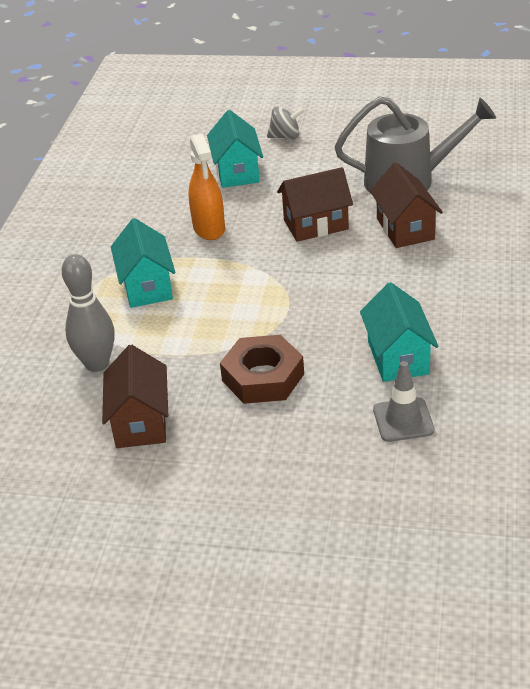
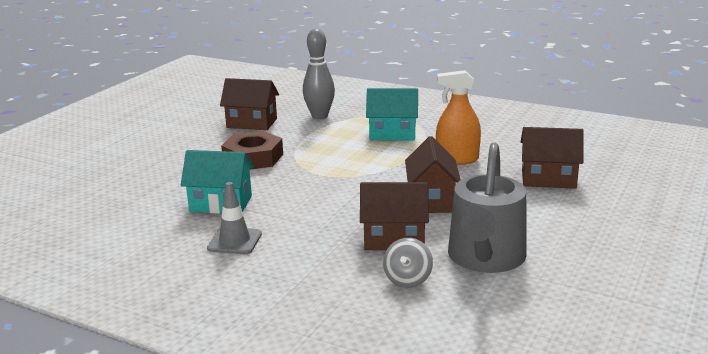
camera: 105 degrees right, 15 degrees down
(237, 172) = (548, 179): turquoise house -> brown house
(286, 137) = (613, 209): grey spinning top -> grey spinning top (407, 280)
(403, 420) = (156, 194): grey traffic cone -> grey traffic cone (234, 241)

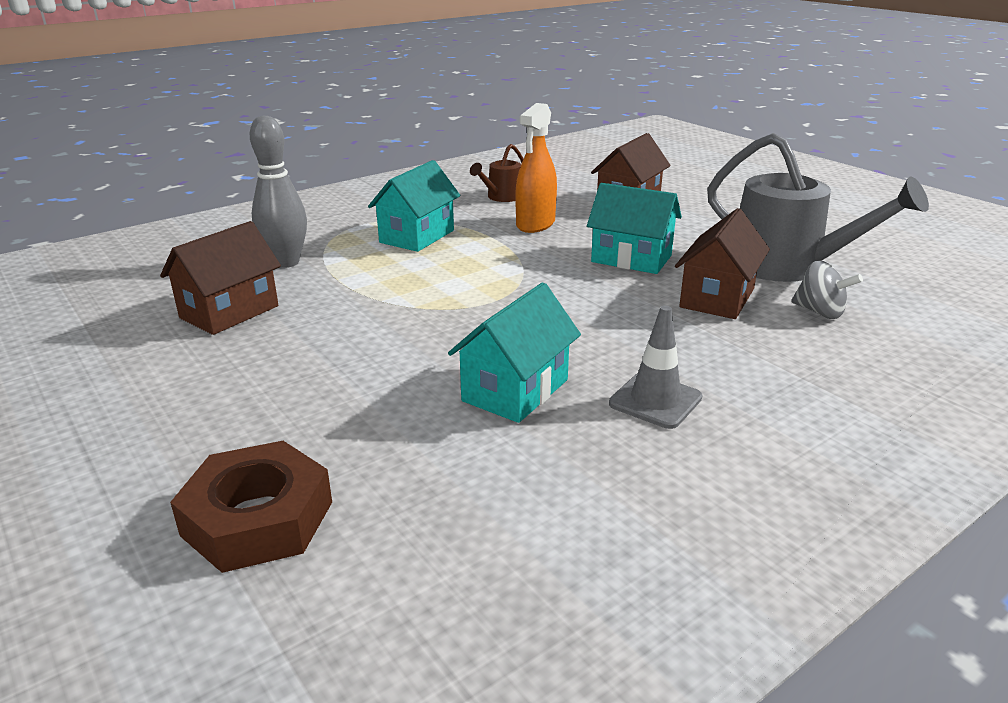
camera: 65 degrees left, 5 degrees up
(253, 158) = (371, 335): brown nut -> brown nut (257, 518)
(431, 200) = (631, 259): brown house -> turquoise house
(494, 139) = (502, 197): none -> brown watering can

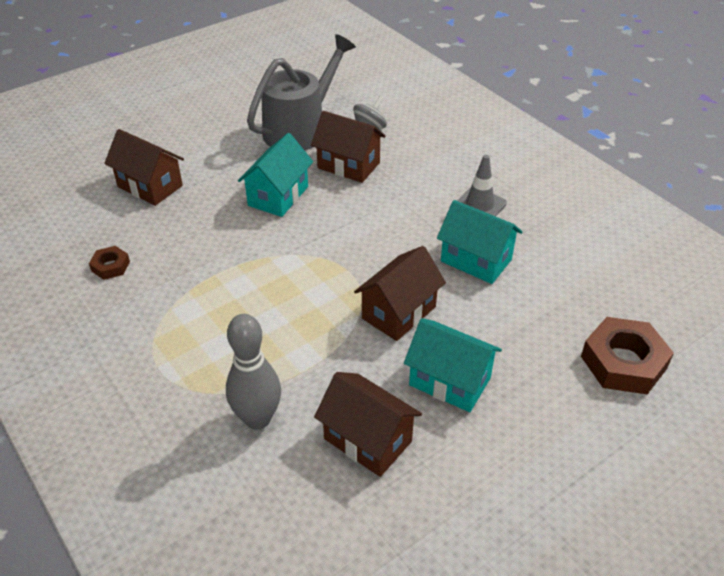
camera: 90 degrees left, 15 degrees up
(414, 330) = (399, 312): none -> brown house
(417, 236) = (206, 324): turquoise house -> turquoise house (449, 381)
(502, 197) = (110, 266): brown watering can -> brown nut
(535, 224) = (192, 244): orange spray bottle -> none

